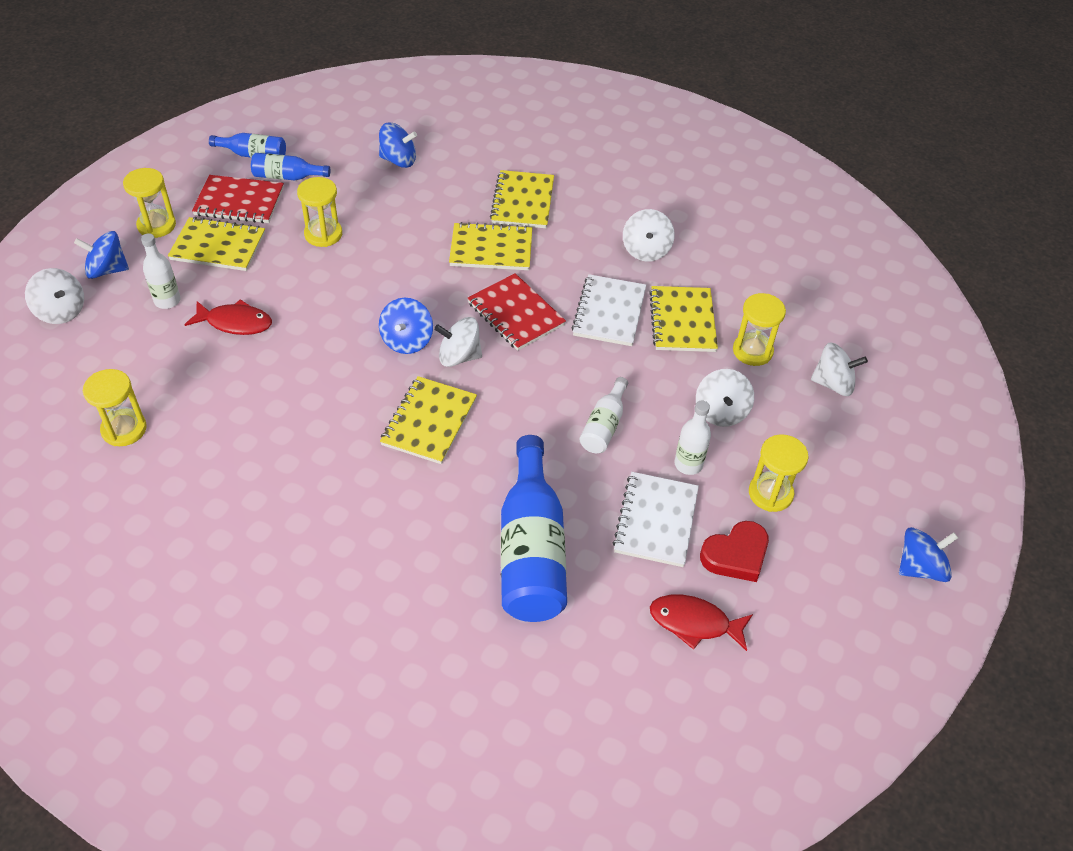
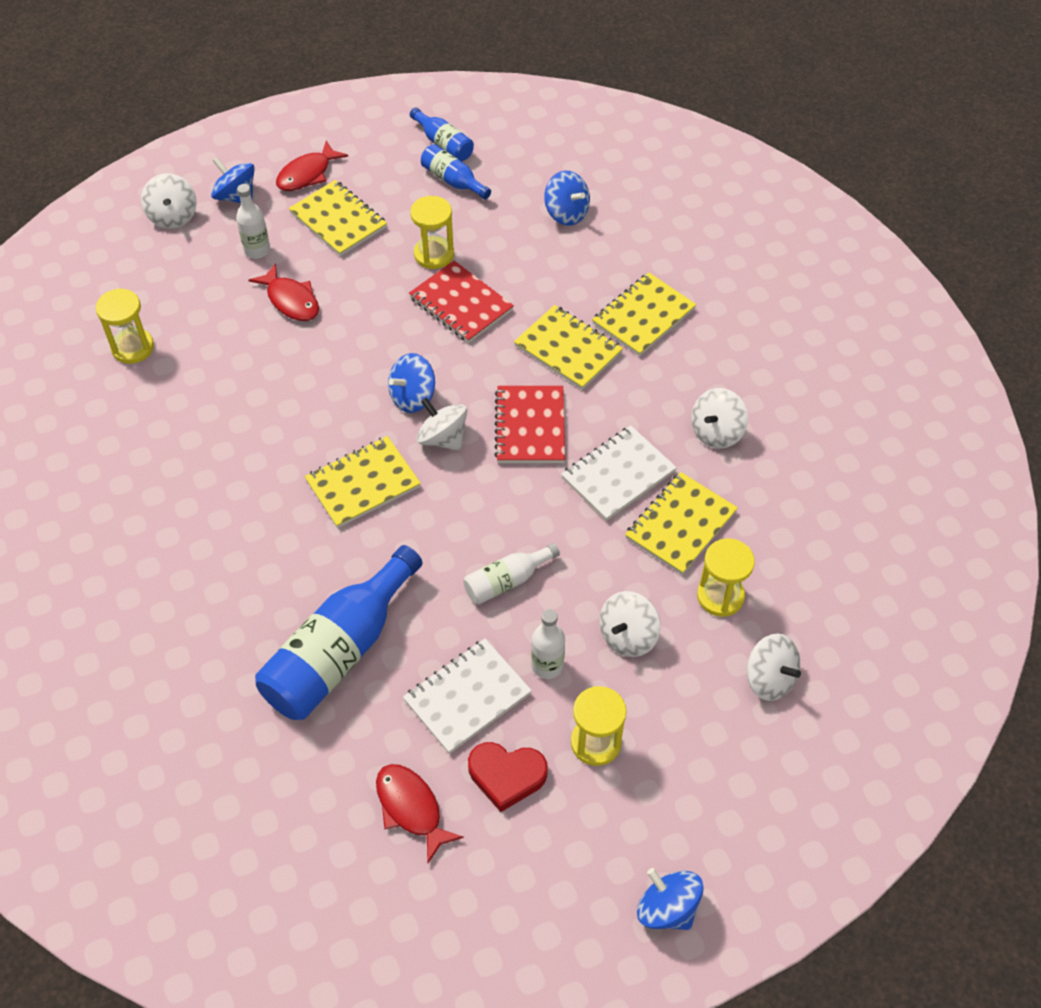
camera: 40 degrees right, 5 degrees up
(156, 225) = (307, 174): yellow hourglass -> red fish
(239, 202) = (392, 185): red notebook -> red notebook (461, 304)
(920, 567) = (667, 908): blue spinning top -> blue spinning top turned 150 degrees counterclockwise

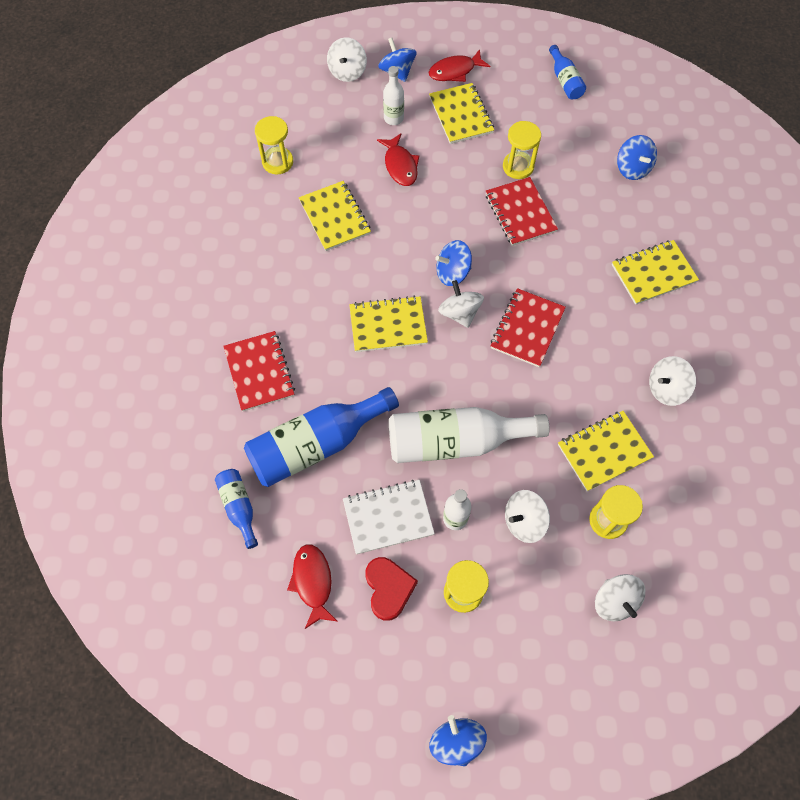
camera: 25 degrees right, 10 degrees up
(227, 597) = (259, 372): none -> red notebook
(453, 181) = (559, 113): blue bottle -> blue bottle (239, 507)
(506, 776) = (388, 588): red heart -> red heart turned 135 degrees counterclockwise
(507, 581) = (456, 441): white bottle -> white bottle, size x1.99
(568, 349) = (583, 278): yellow notebook -> yellow notebook (334, 217)
(618, 475) = (575, 393): white notebook -> none

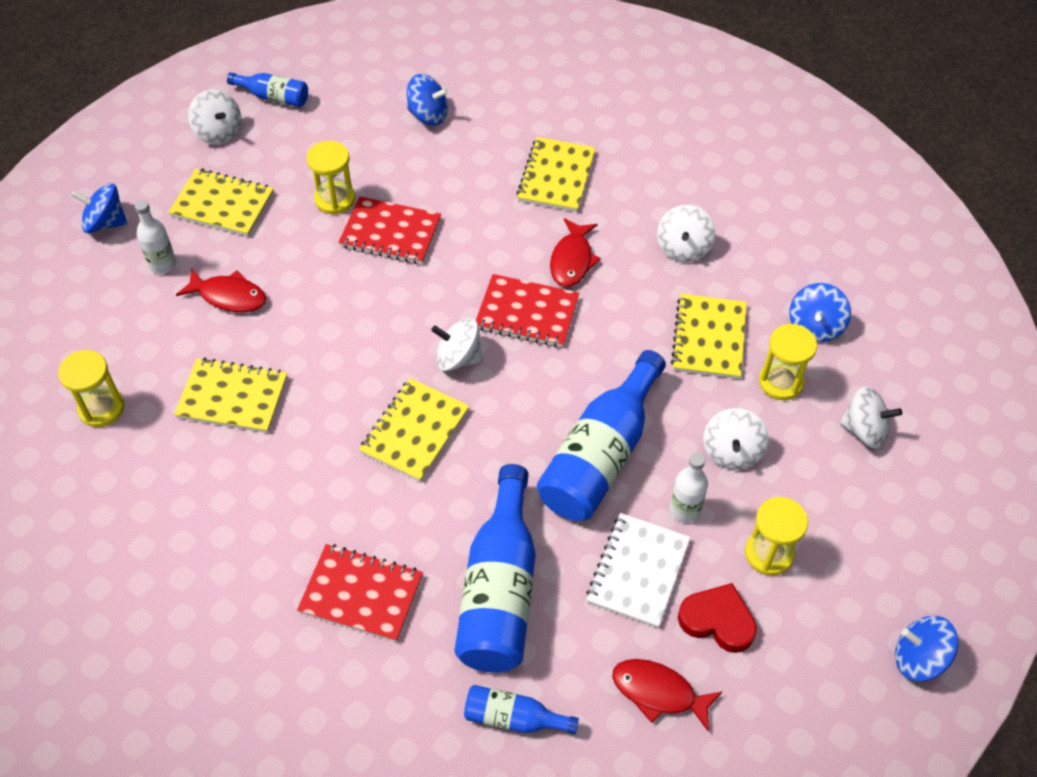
camera: 55 degrees left, 10 degrees down
(347, 72) = (53, 267): white spinning top -> white spinning top (218, 132)
(452, 273) = (405, 334): blue spinning top -> blue spinning top (815, 326)
(455, 71) = (162, 174): red fish -> red fish (572, 260)
(456, 441) = (601, 455): white bottle -> blue bottle
(527, 329) = (527, 313): red notebook -> red notebook turned 45 degrees counterclockwise

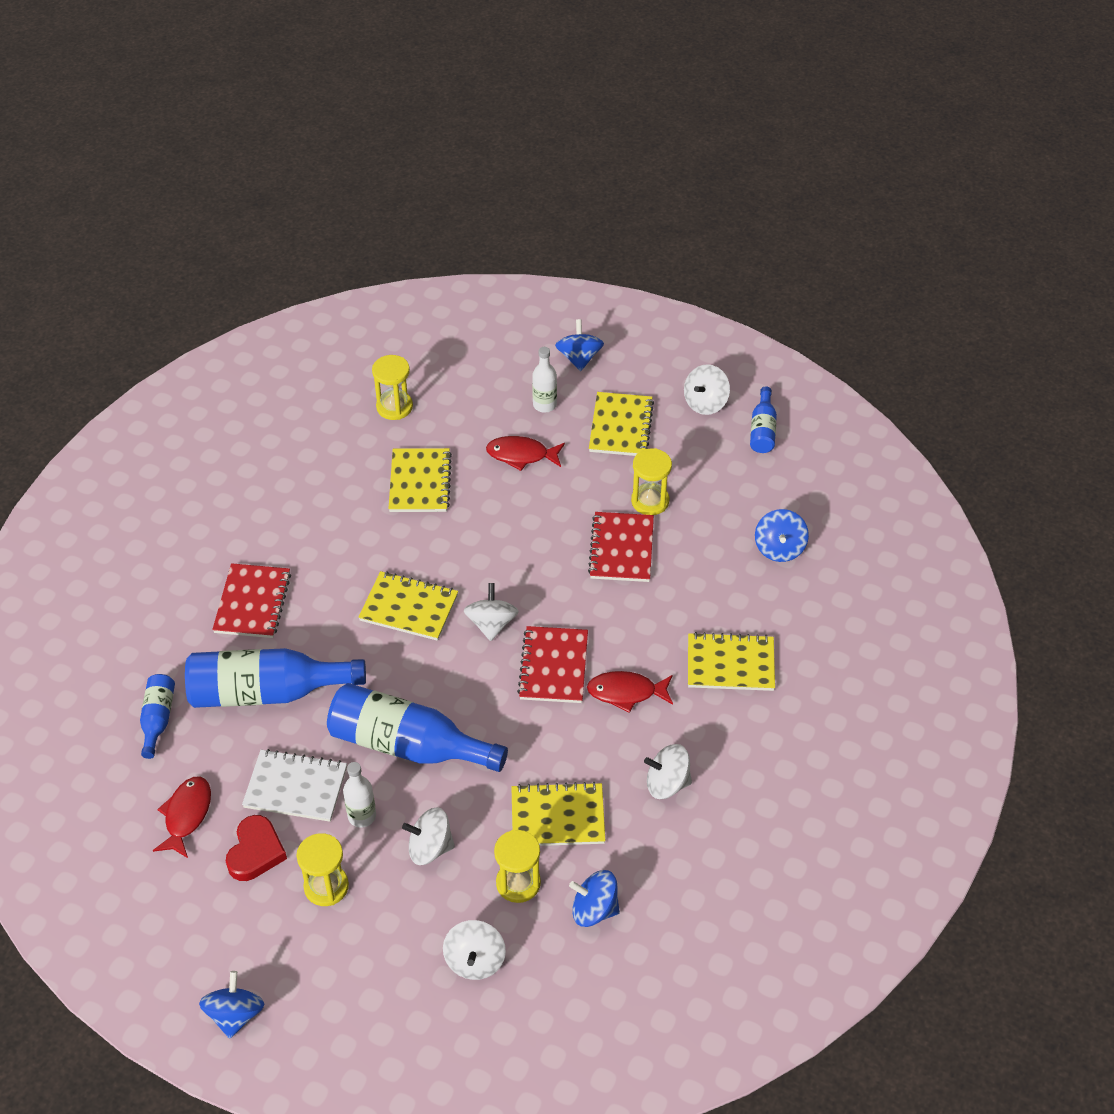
camera: 80 degrees right, 5 degrees down
(229, 296) = (521, 455): red fish -> red fish turned 90 degrees clockwise

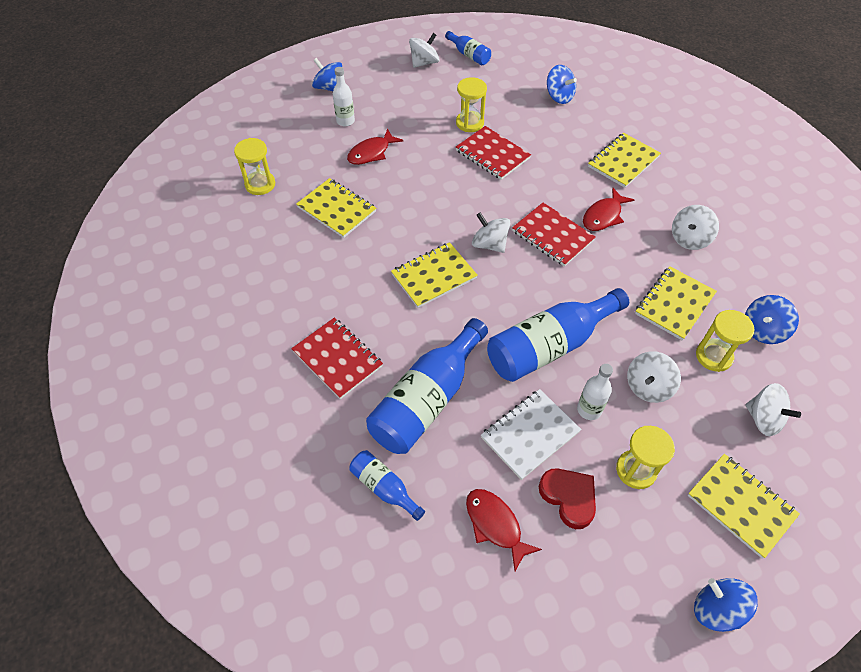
camera: 50 degrees left, 5 degrees up
(620, 426) = (401, 102): yellow notebook -> yellow notebook (741, 505)
(705, 403) = (424, 63): white spinning top -> white spinning top turned 120 degrees counterclockwise

